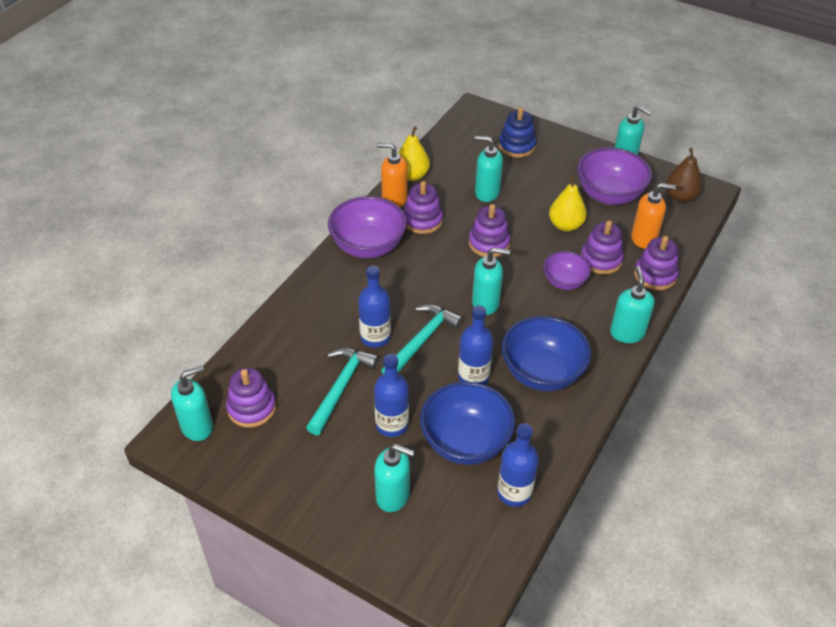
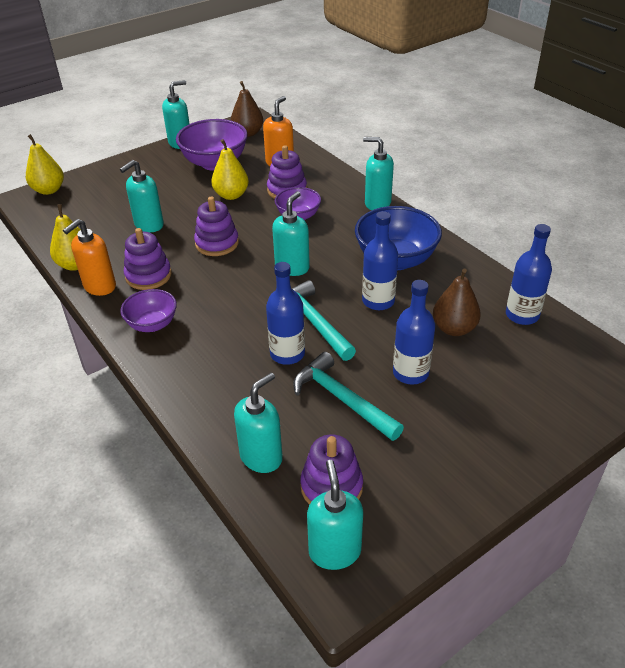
camera: 65 degrees left, 5 degrees down
(368, 246) = (152, 324): purple bowl -> purple bowl, size x0.59
(393, 496) = (500, 396): turquoise soap dispenser -> turquoise soap dispenser (261, 457)
(465, 442) = (454, 328): blue bowl -> brown pear
(495, 116) = (49, 190): none -> yellow pear
(516, 146) = (104, 190): blue stacking toy -> none
(655, 275) = (324, 171): purple stacking toy -> none

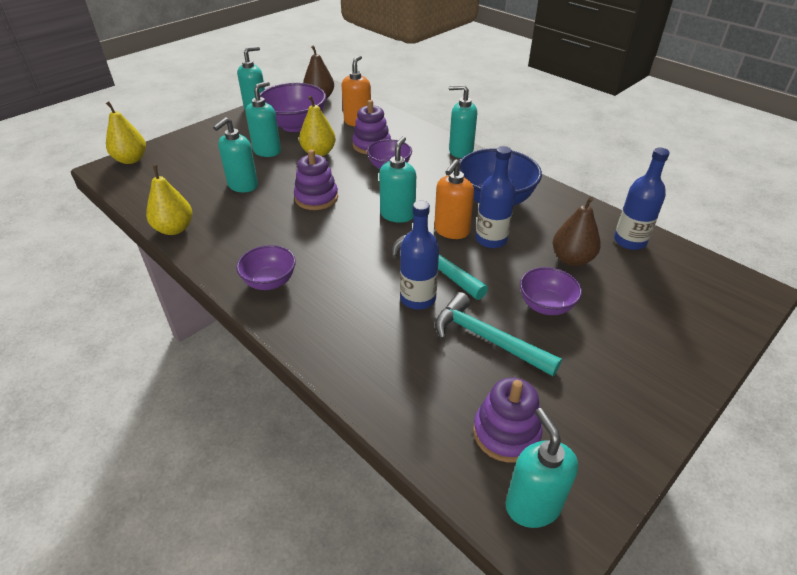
camera: 10 degrees left, 0 degrees up
(99, 286) = (204, 249): orange soap dispenser -> orange soap dispenser (451, 231)
(148, 275) = (254, 234): purple stacking toy -> none
(261, 457) = (422, 409): turquoise soap dispenser -> turquoise soap dispenser (267, 151)
(410, 373) = (546, 305): blue bottle -> purple bowl

